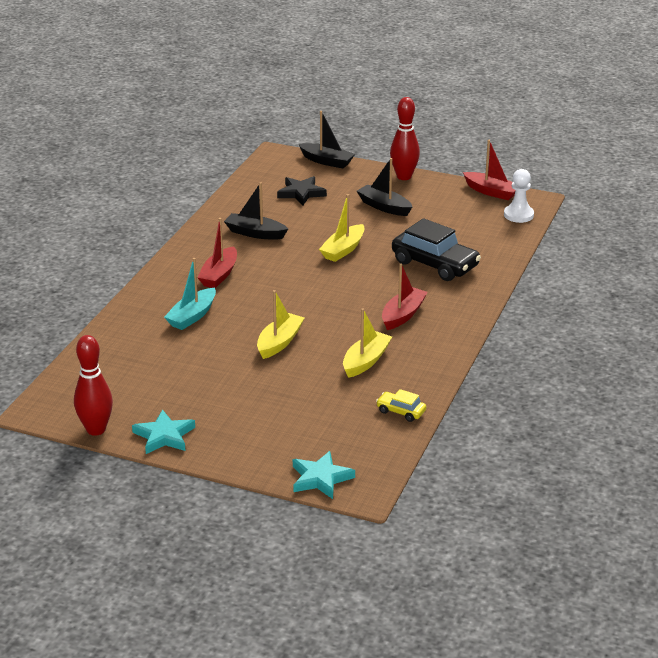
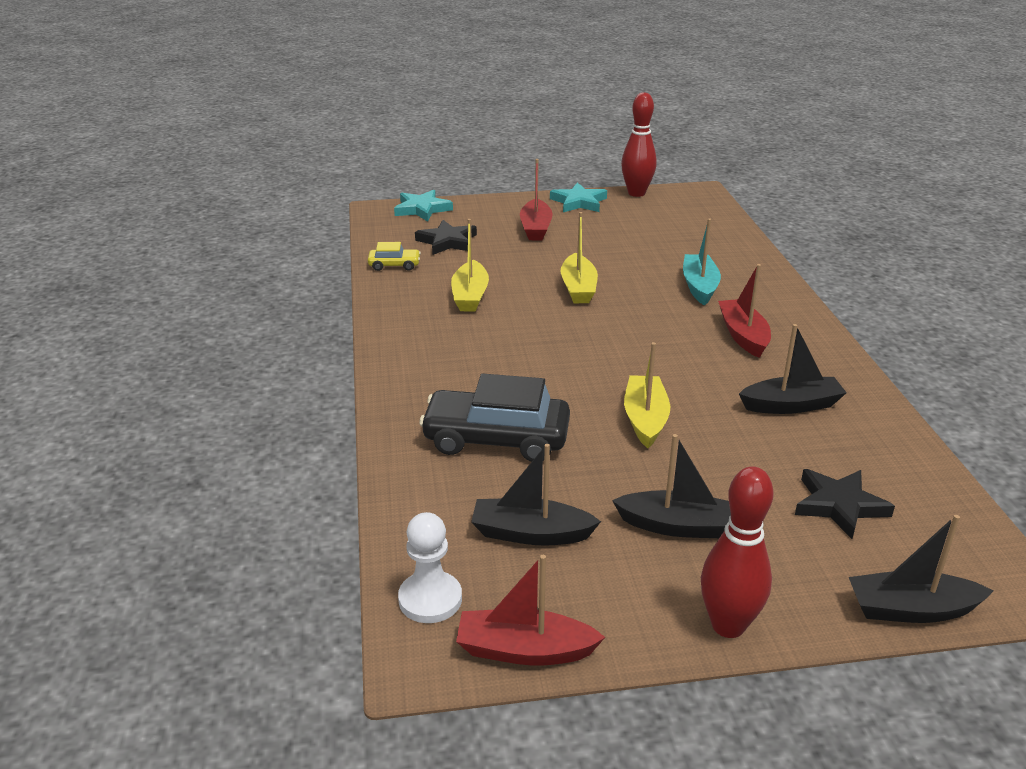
camera: 150 degrees right, 0 degrees up
(334, 424) = (447, 242): none -> black star
(402, 315) = (475, 354): red boat -> red boat (535, 228)
(454, 223) = (531, 533): none -> black boat

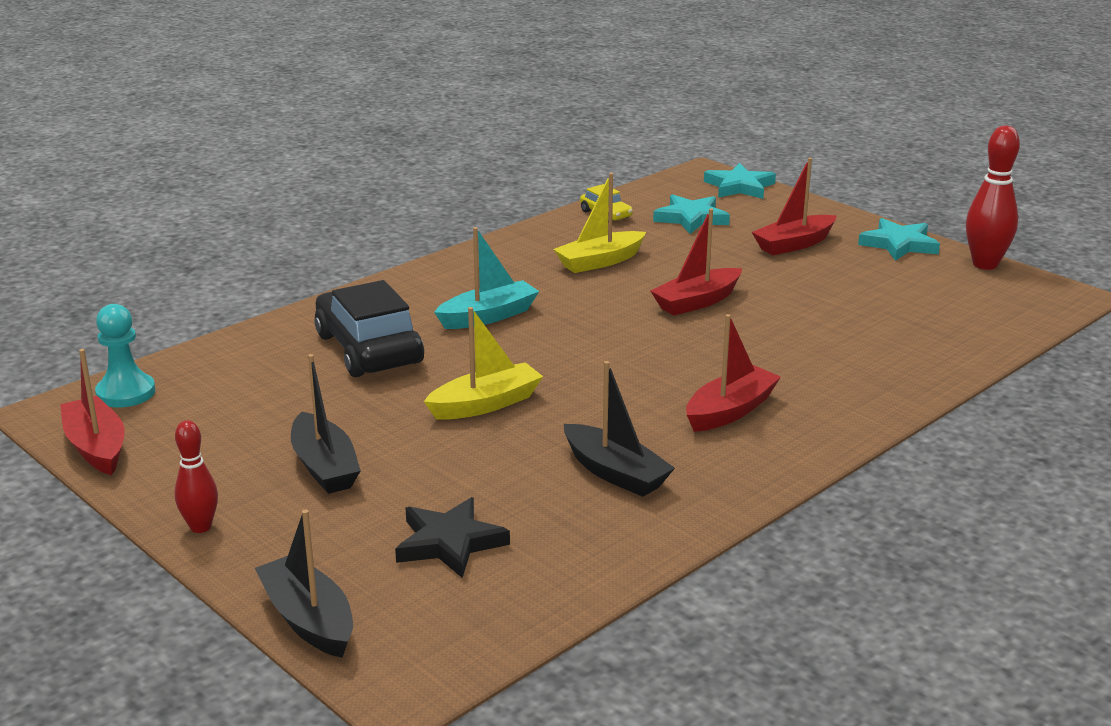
camera: 55 degrees right, 5 degrees down
(430, 599) = (126, 393): white pawn -> turquoise pawn
(447, 242) = (691, 218): black star -> turquoise star
(531, 533) = (246, 405): black boat -> none
(578, 288) = (697, 302): yellow boat -> red boat
(699, 287) = (807, 359): turquoise boat -> turquoise boat (488, 316)
(728, 625) = (200, 527): red bowling pin -> red bowling pin, size x0.61

